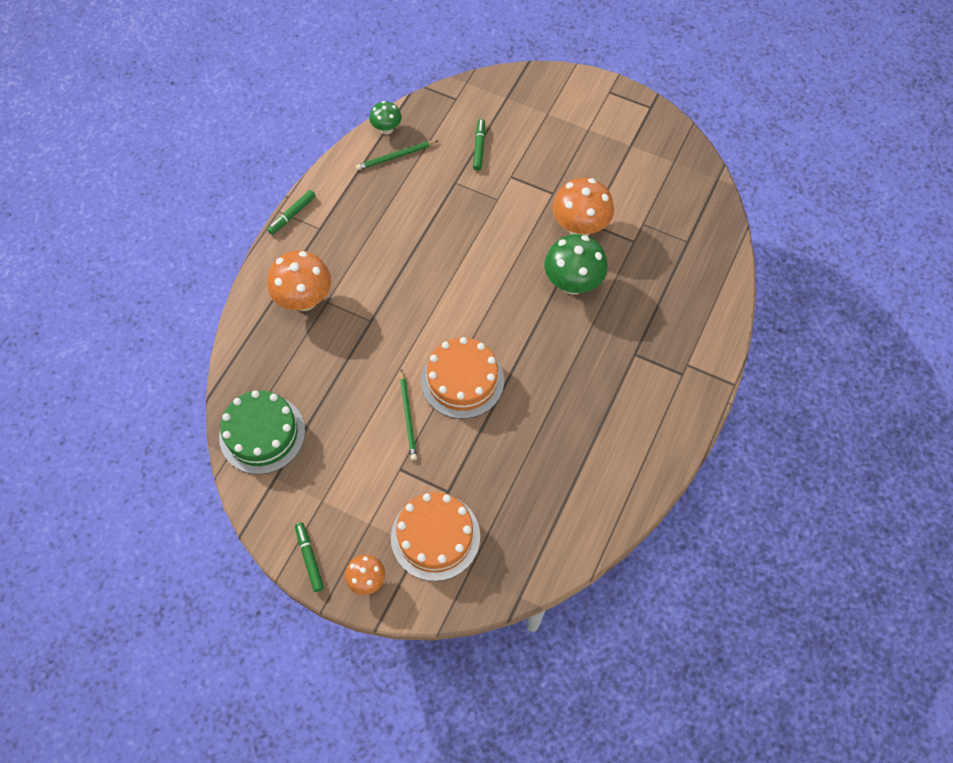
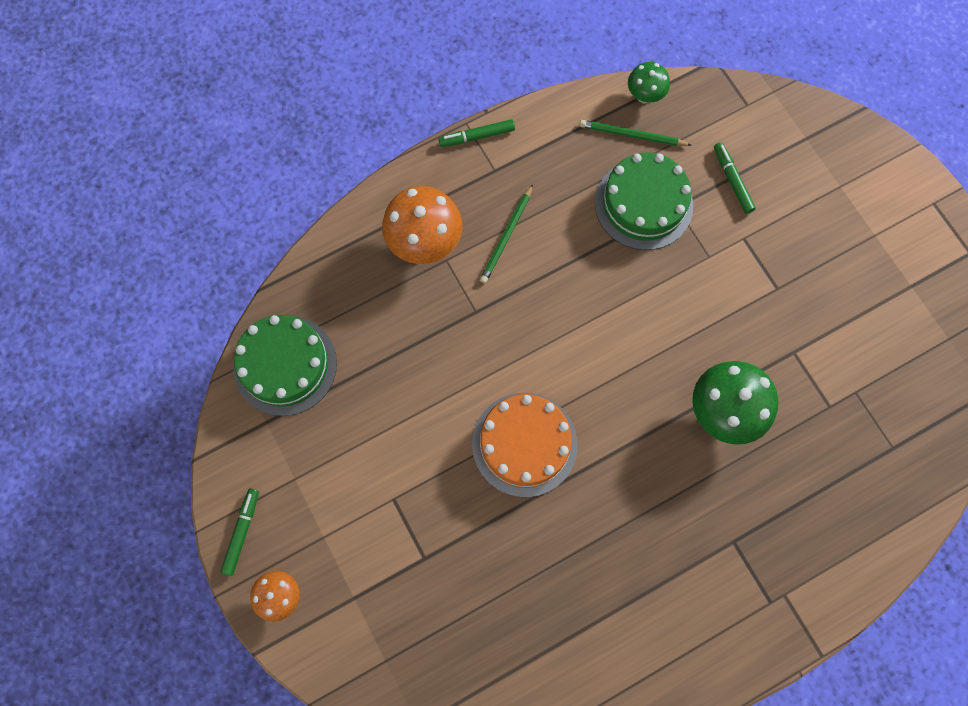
camera: 35 degrees right, 10 degrees up
(408, 416) = (441, 446): green pencil -> green pencil (507, 235)
(433, 193) = (643, 204): none -> green cake
(435, 536) = (378, 598): orange cake -> none
(479, 147) = (732, 180): green marker -> green marker turned 60 degrees counterclockwise
(580, 227) = (779, 350): orange mushroom -> none

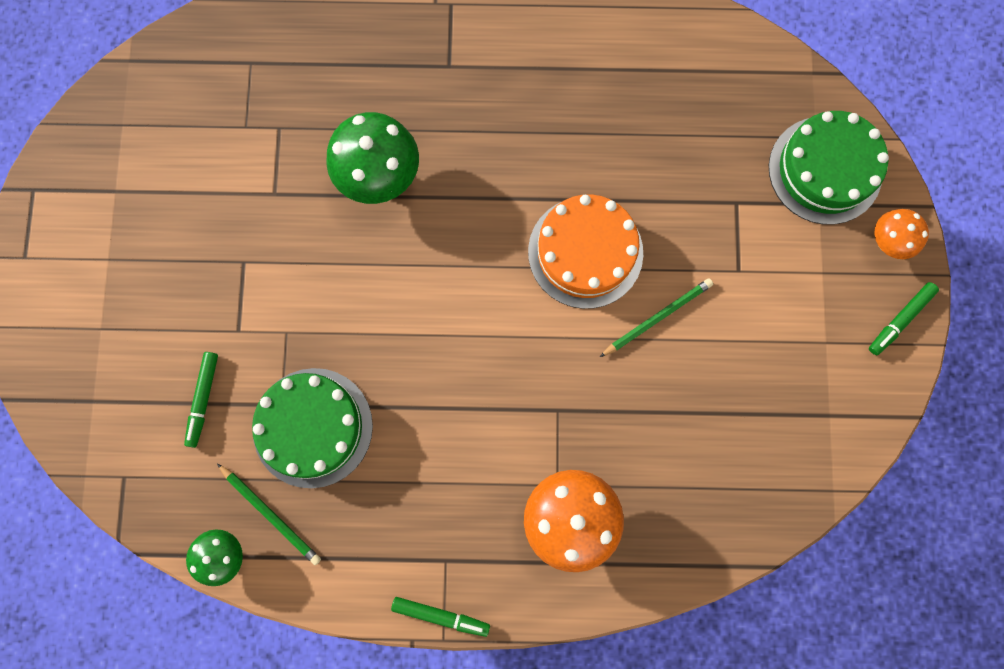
camera: 150 degrees left, 5 degrees up
(285, 365) = (784, 465): green cake -> green cake (825, 170)
(507, 235) = (477, 475): green pencil -> green pencil (657, 317)

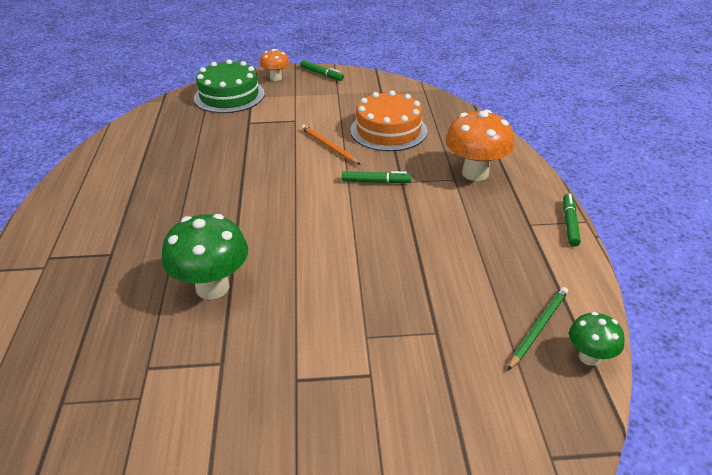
camera: 95 degrees left, 40 degrees down
(203, 399) = (447, 394): green marker -> green marker (376, 182)
(313, 427) = (451, 308): green cake -> none
(585, 252) = (283, 176): orange cake -> orange cake (388, 130)
(657, 317) = (329, 147): green pencil -> orange pencil

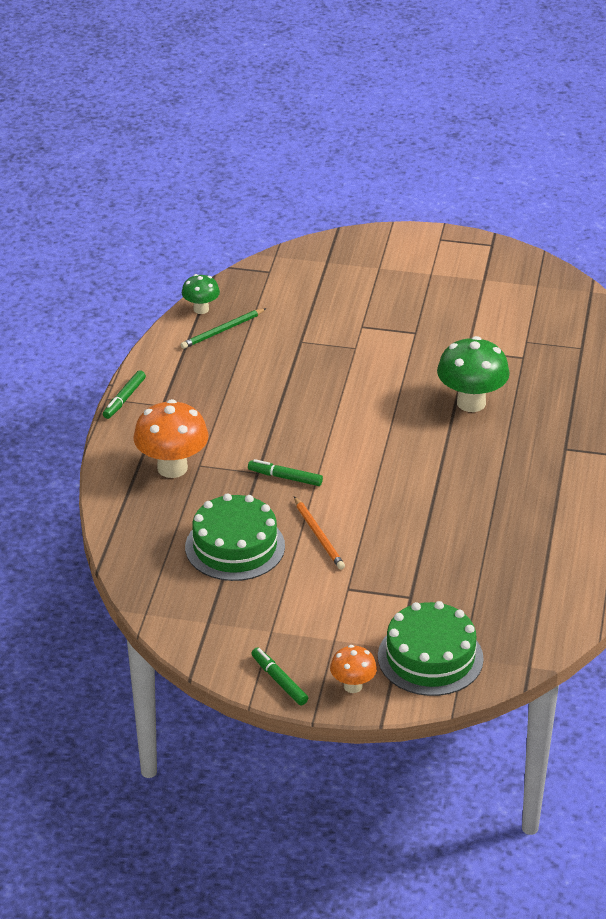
camera: 165 degrees left, 0 degrees up
(388, 130) = (235, 546): orange cake -> green cake

